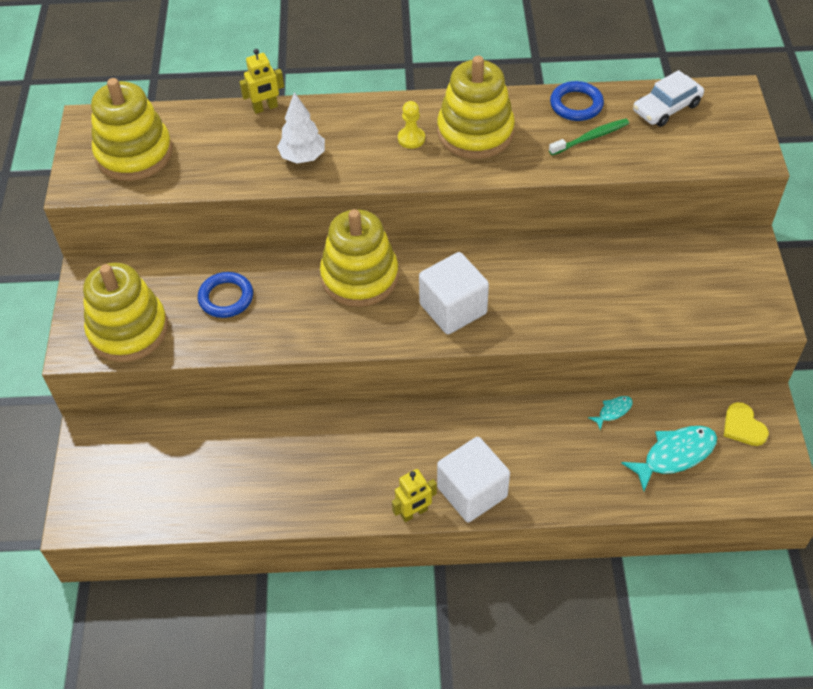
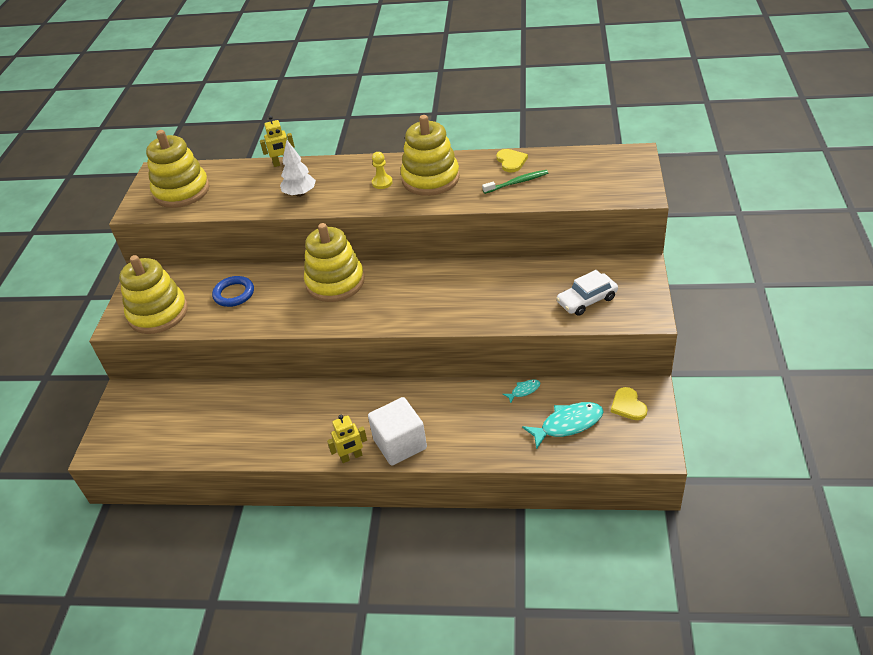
camera: 10 degrees right, 10 degrees down
(453, 309) = (400, 305): white cube -> none
(576, 104) = (511, 161): blue ring -> yellow heart
(666, 108) = (580, 163): white car -> white car (586, 300)

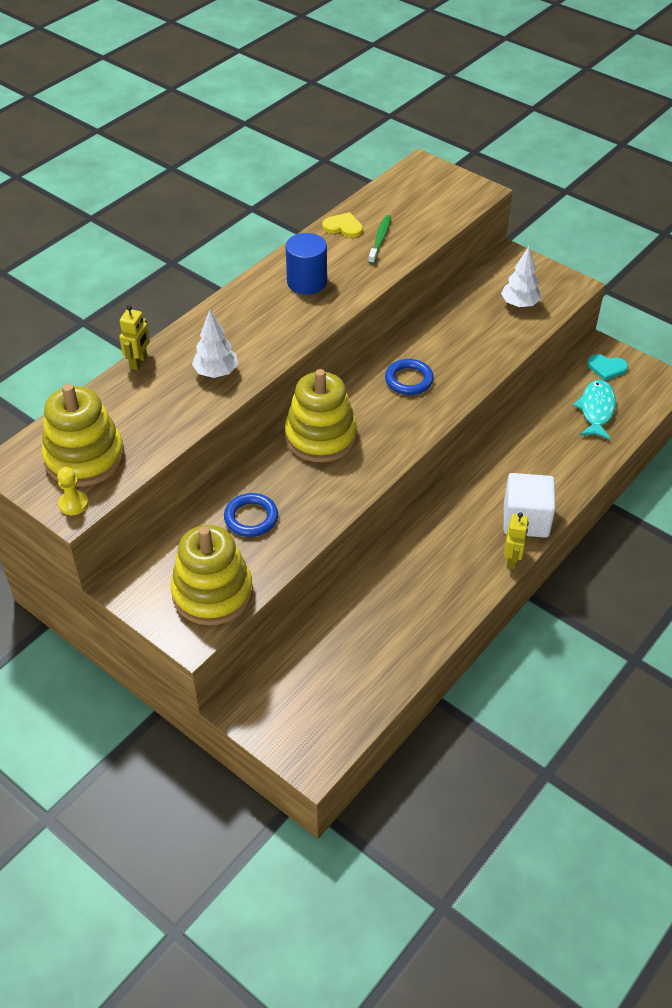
camera: 60 degrees left, 5 degrees up
(382, 182) = (272, 313): yellow pawn -> yellow pawn (73, 504)
(430, 179) = (307, 282): yellow stacking toy -> blue cylinder
(434, 290) = (409, 380): none -> blue ring
(524, 391) = (535, 414): turquoise fish -> none
(586, 300) = (519, 304): white car -> white tree
(628, 405) = (606, 368): yellow heart -> turquoise heart

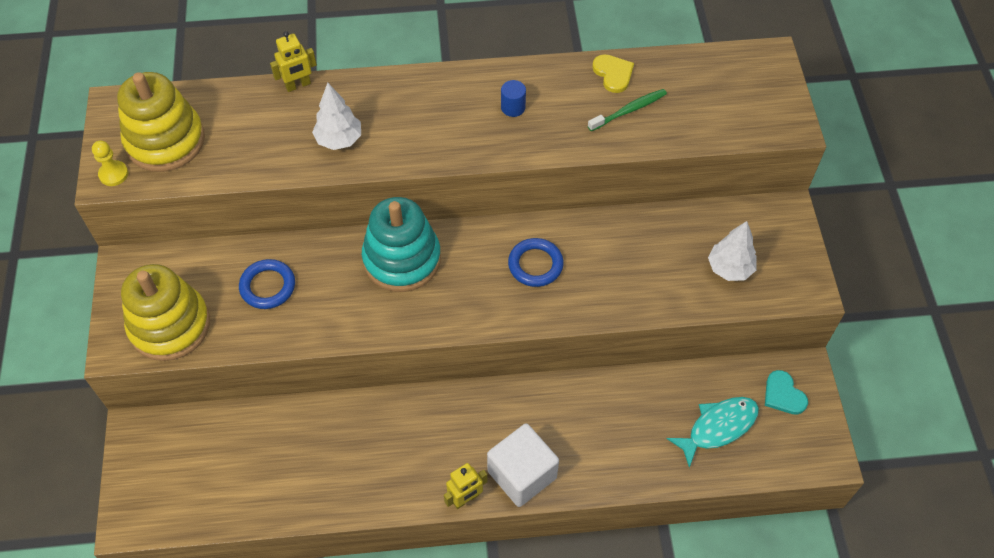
camera: 45 degrees right, 10 degrees up
(307, 282) = (513, 107): blue cylinder -> blue cylinder, size x0.54
(321, 437) = (402, 259): yellow stacking toy -> turquoise stacking toy

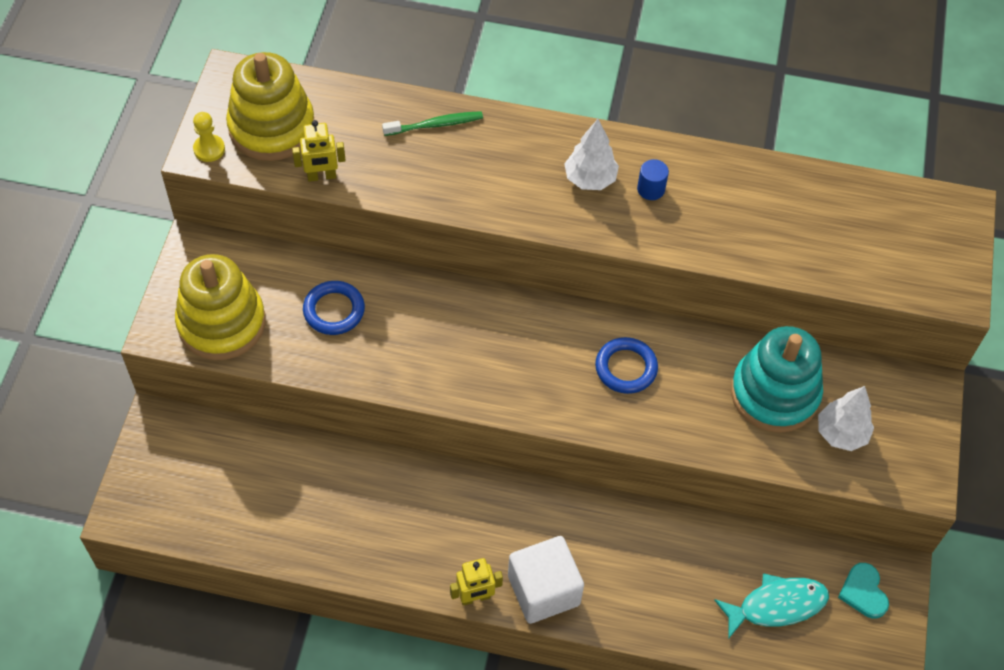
camera: 15 degrees right, 0 degrees up
(298, 85) = (427, 103): yellow robot -> yellow robot (321, 176)
(339, 140) = (452, 175): white tree -> white tree (590, 179)
(402, 259) = (484, 321): turquoise stacking toy -> turquoise stacking toy (774, 393)
(613, 74) = (775, 181): yellow heart -> none
(629, 110) = (778, 227): green toothbrush -> green toothbrush (435, 125)

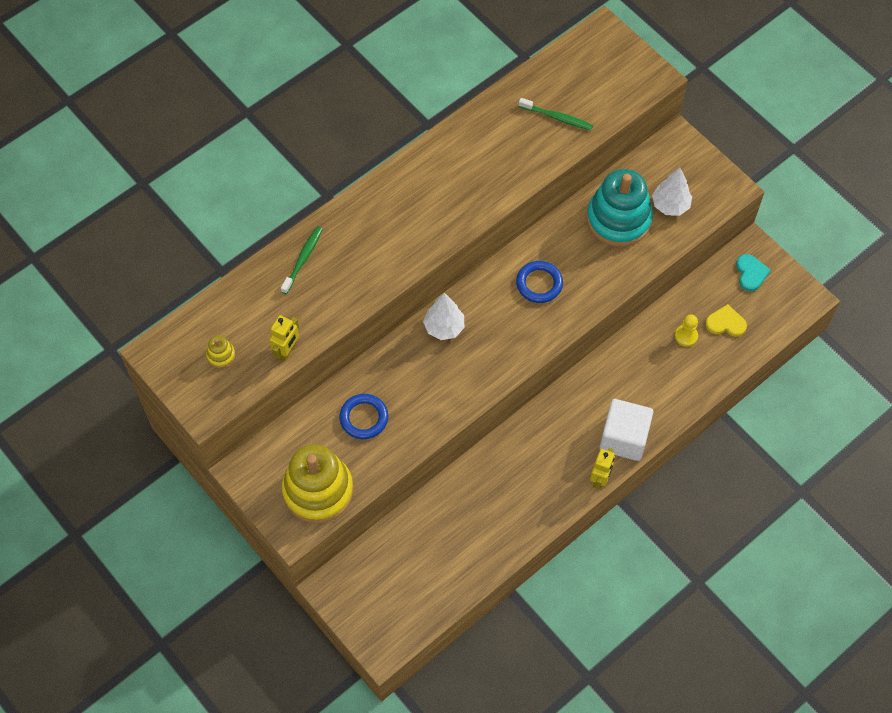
camera: 50 degrees left, 5 degrees up
(209, 149) = (206, 404): yellow pawn -> yellow pawn (686, 336)
(272, 127) = (221, 355): yellow stacking toy -> yellow stacking toy, size x0.40
(590, 179) = (419, 203): white tree -> white tree (444, 327)
(651, 189) = (454, 176): blue cylinder -> none
(776, 605) = (725, 323): turquoise fish -> yellow heart
(812, 235) = (557, 117): none -> green toothbrush
(863, 592) = (751, 273): turquoise heart -> turquoise heart turned 120 degrees counterclockwise

